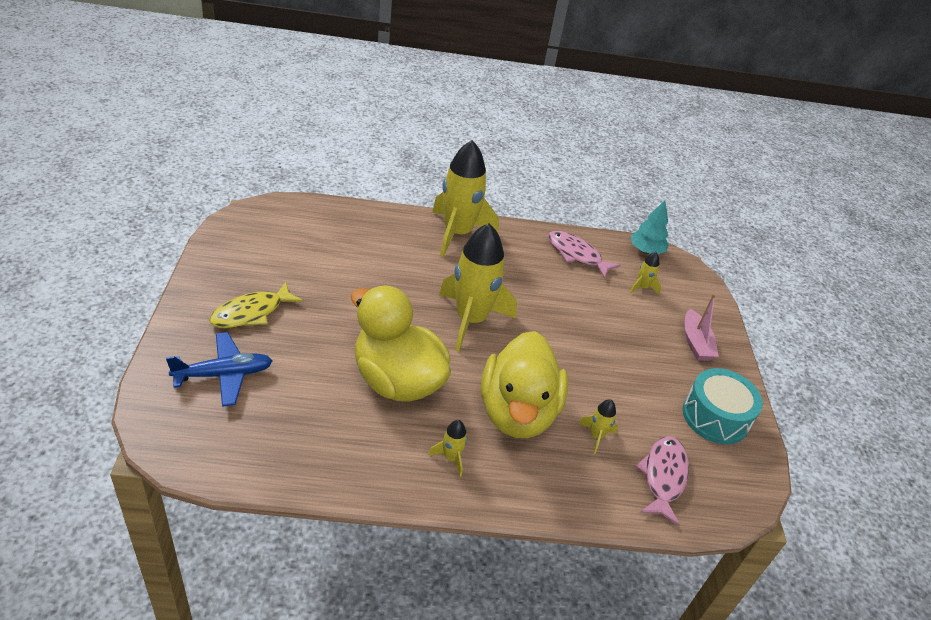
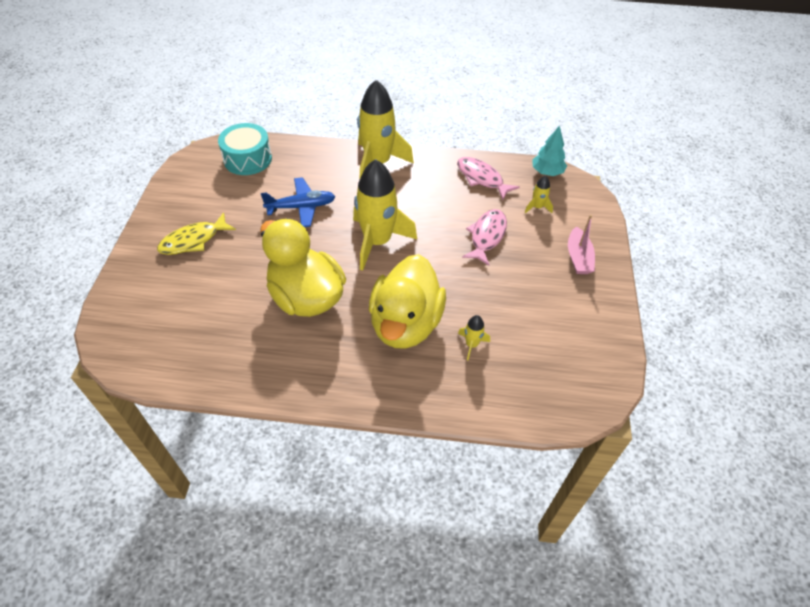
camera: 10 degrees right, 10 degrees up
(224, 374) = (165, 294): blue plane -> blue plane (301, 207)
(451, 458) = (342, 364): yellow rocket -> none
(663, 477) = (526, 381): pink fish -> pink fish (486, 236)
(715, 417) = (584, 326): turquoise drum -> turquoise drum (248, 159)

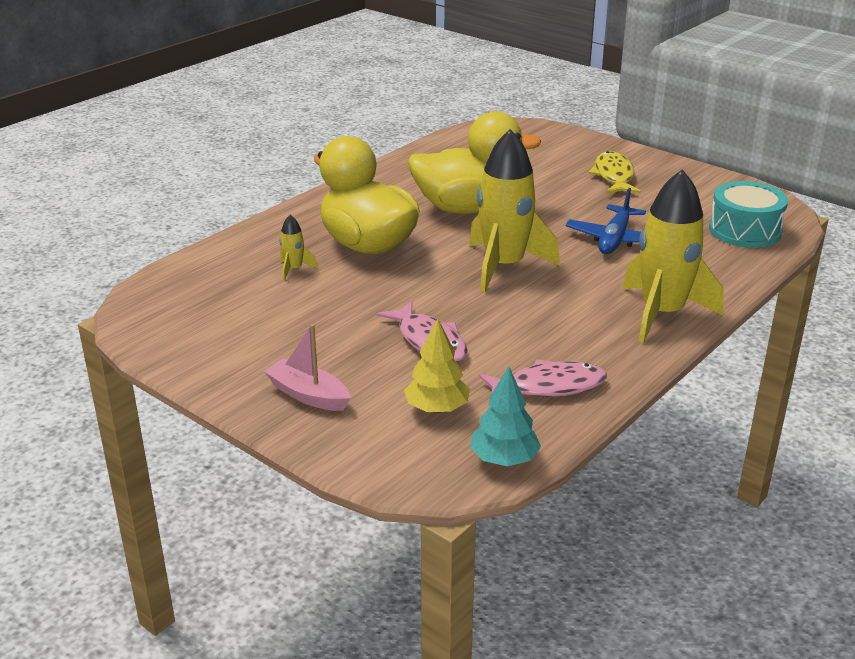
camera: 125 degrees right, 20 degrees down
(537, 207) = (437, 408): yellow rocket -> yellow tree

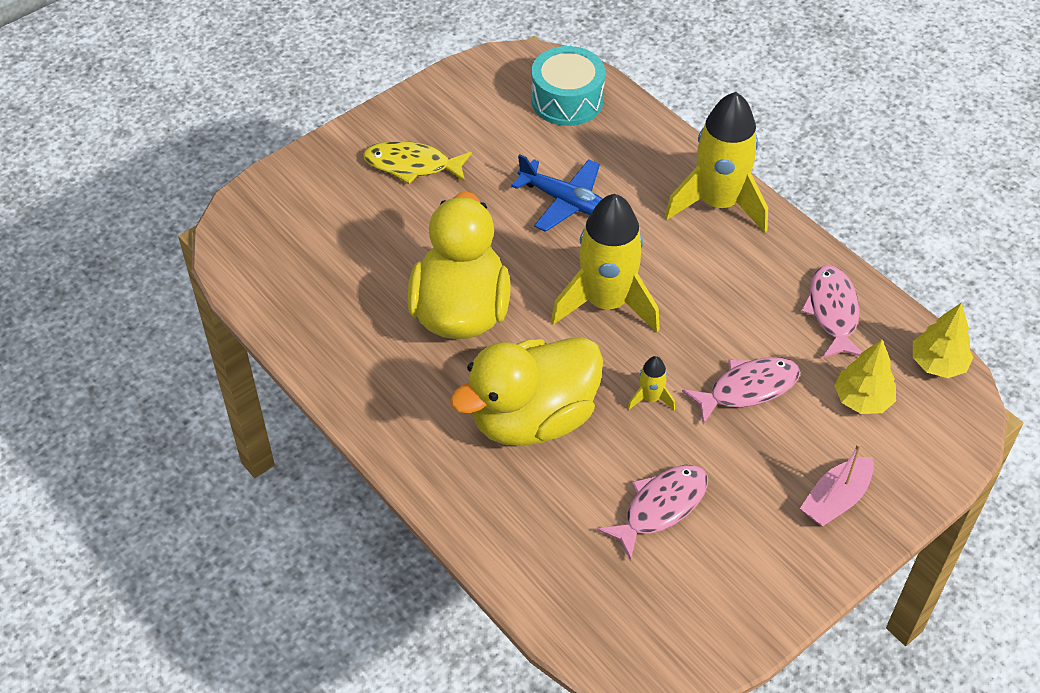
camera: 80 degrees left, 20 degrees up
(287, 305) = (660, 507): none -> pink fish
(294, 269) = (579, 496): yellow rocket -> yellow rocket (650, 398)
(504, 459) = (937, 364): turquoise tree -> yellow tree

